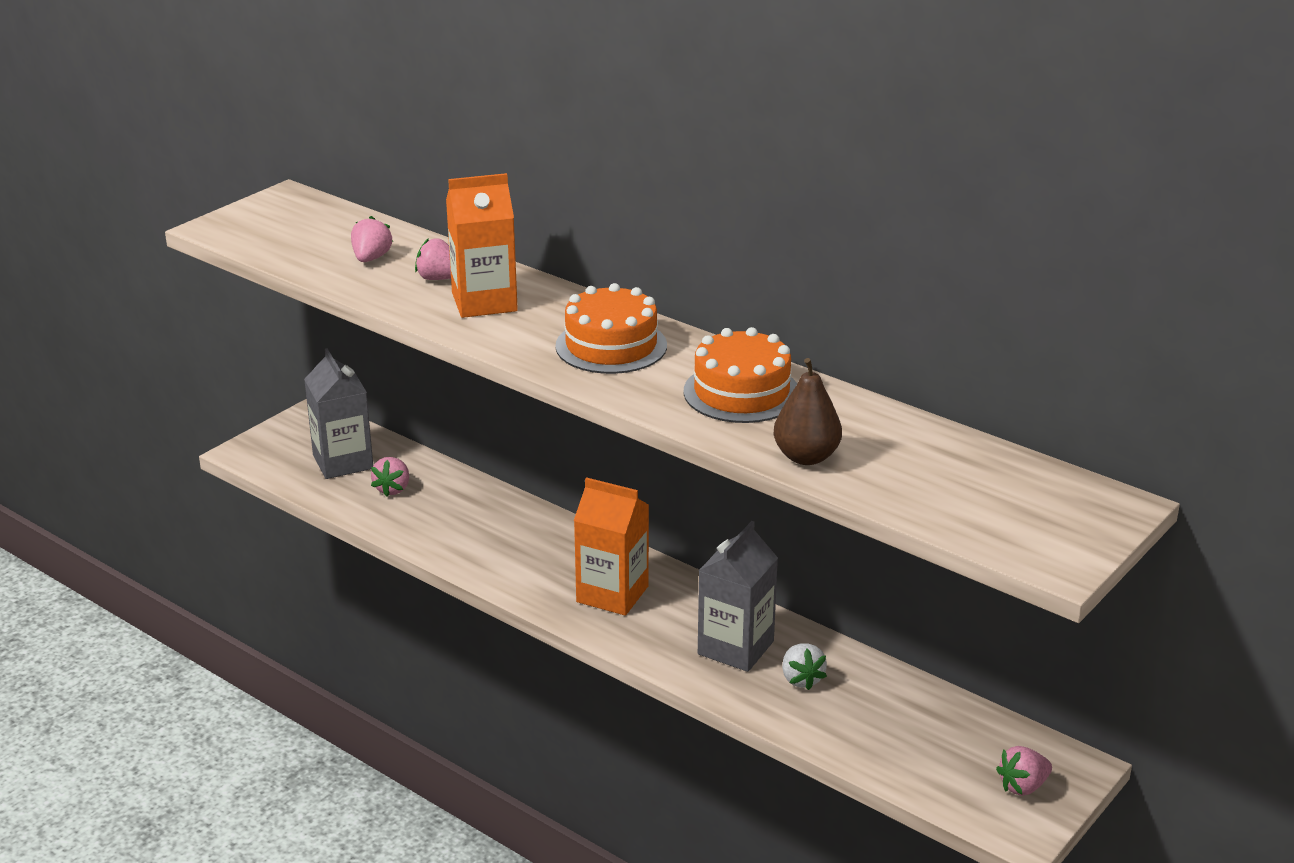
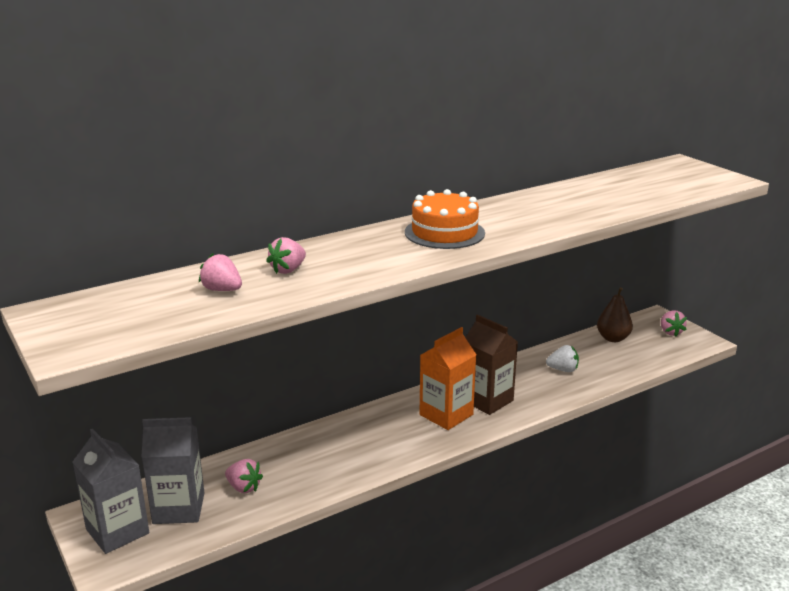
camera: 70 degrees left, 5 degrees down
(484, 302) = (343, 260): orange carton -> none
(669, 621) = (487, 400): none -> brown carton
(735, 648) = (524, 383): grey carton -> grey carton (117, 531)
(741, 392) = (529, 210): orange cake -> none
(806, 457) = (614, 208): brown pear -> brown pear (613, 338)

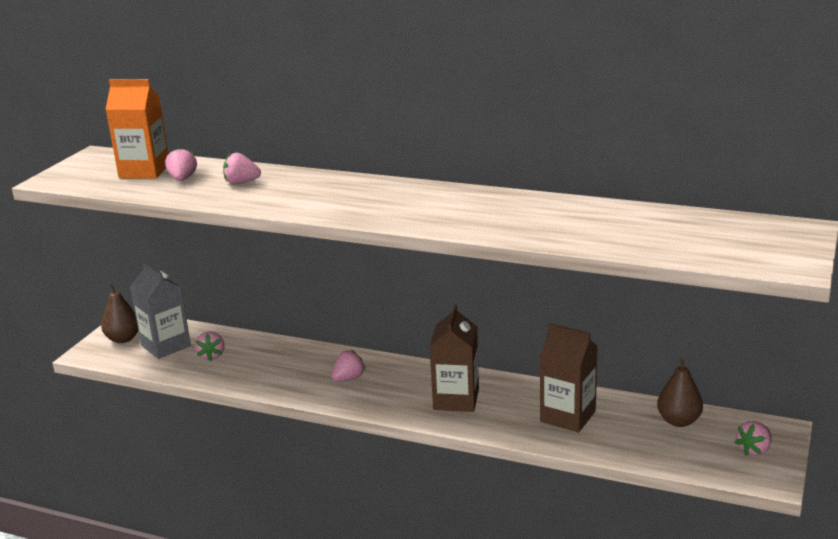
camera: 55 degrees right, 0 degrees up
(117, 531) = (123, 339): grey carton -> brown pear
(391, 432) = (348, 378): none -> pink strawberry
(444, 233) = (393, 200): orange cake -> none
(446, 415) = (406, 390): orange carton -> orange carton (144, 171)
(563, 370) = (567, 416): white strawberry -> brown carton

